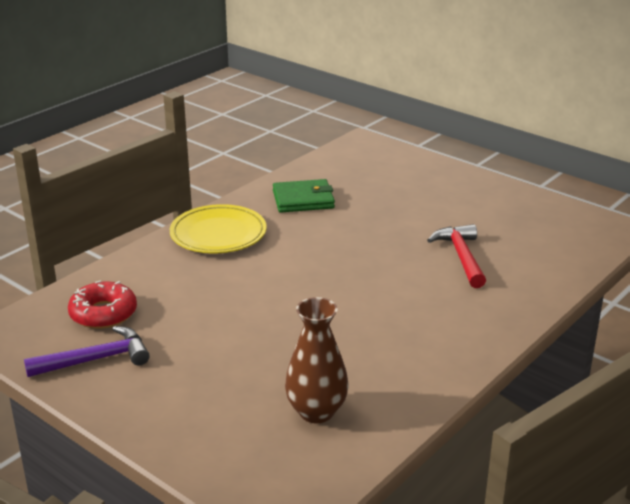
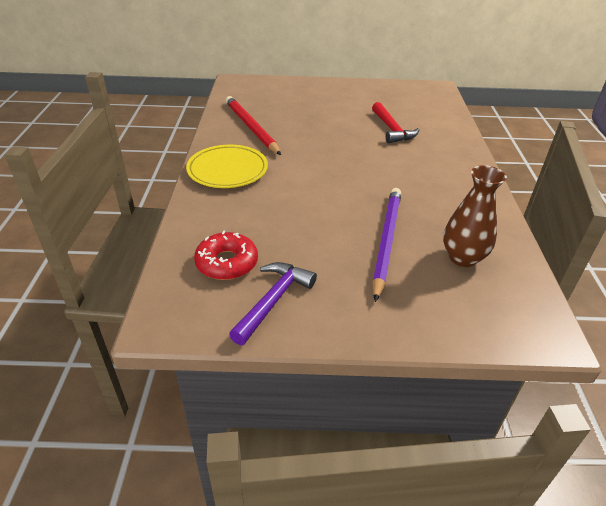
camera: 40 degrees left, 10 degrees up
(265, 361) = (386, 241): none -> purple pencil
(303, 199) = (251, 127): green wallet -> red pencil
(461, 257) = (391, 129): red hammer -> red hammer turned 150 degrees counterclockwise

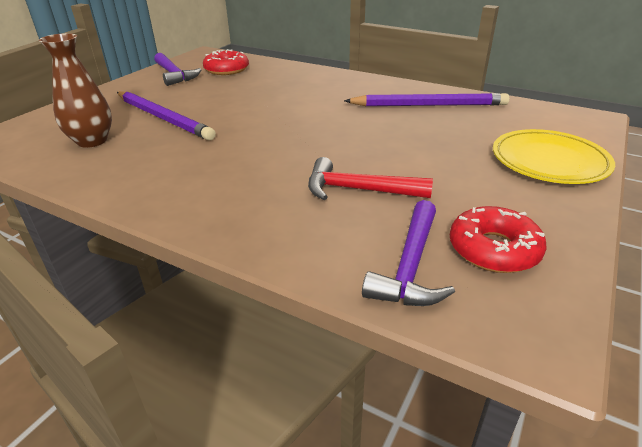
camera: 120 degrees right, 5 degrees down
(227, 170) = (345, 84): yellow plate -> yellow plate (549, 161)
(251, 127) = (428, 105): red pencil -> purple pencil
(400, 96) = (493, 249): none -> red donut
(431, 109) = (410, 266): none -> purple hammer

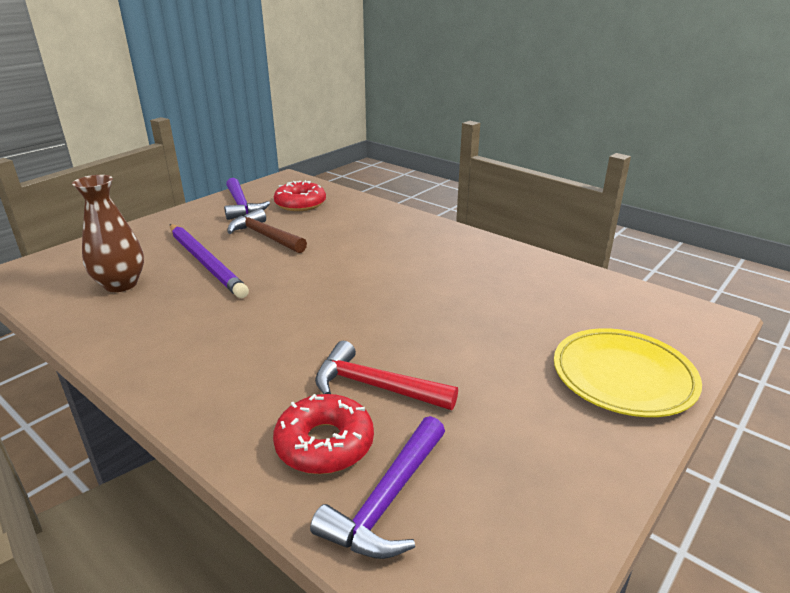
camera: 10 degrees right, 5 degrees down
(208, 95) = (265, 236): none -> brown hammer
(428, 105) = (510, 277): purple pencil -> none
(493, 249) = (496, 493): red donut -> red donut (324, 444)

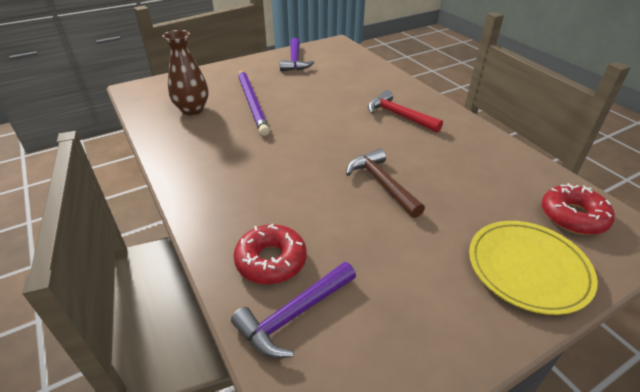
camera: 20 degrees right, 10 degrees up
(265, 236) = (301, 89): brown hammer -> brown hammer (382, 184)
(300, 204) = (337, 66): red donut -> red donut (573, 216)
(375, 386) = (325, 226): red hammer -> red hammer (399, 116)

